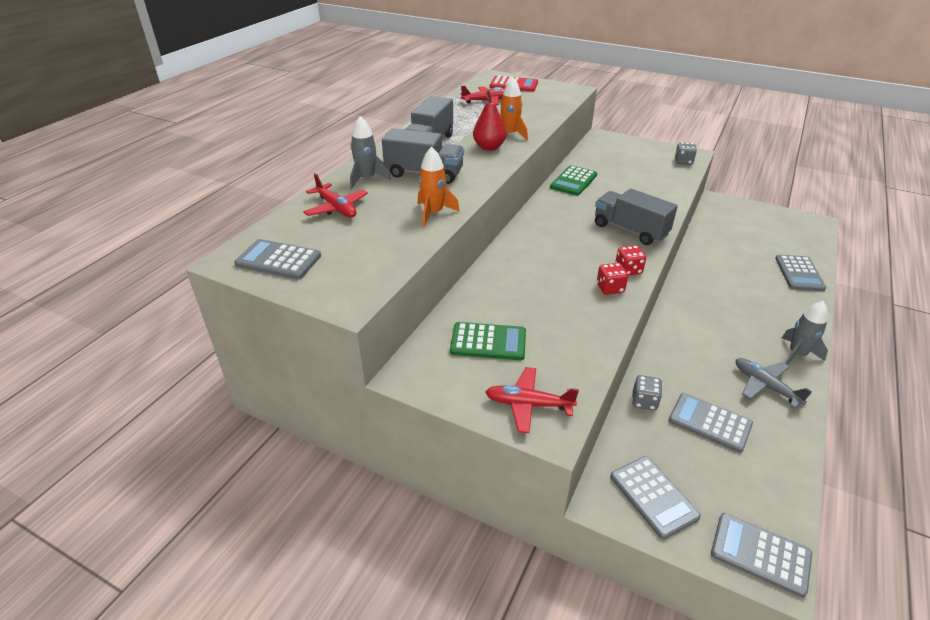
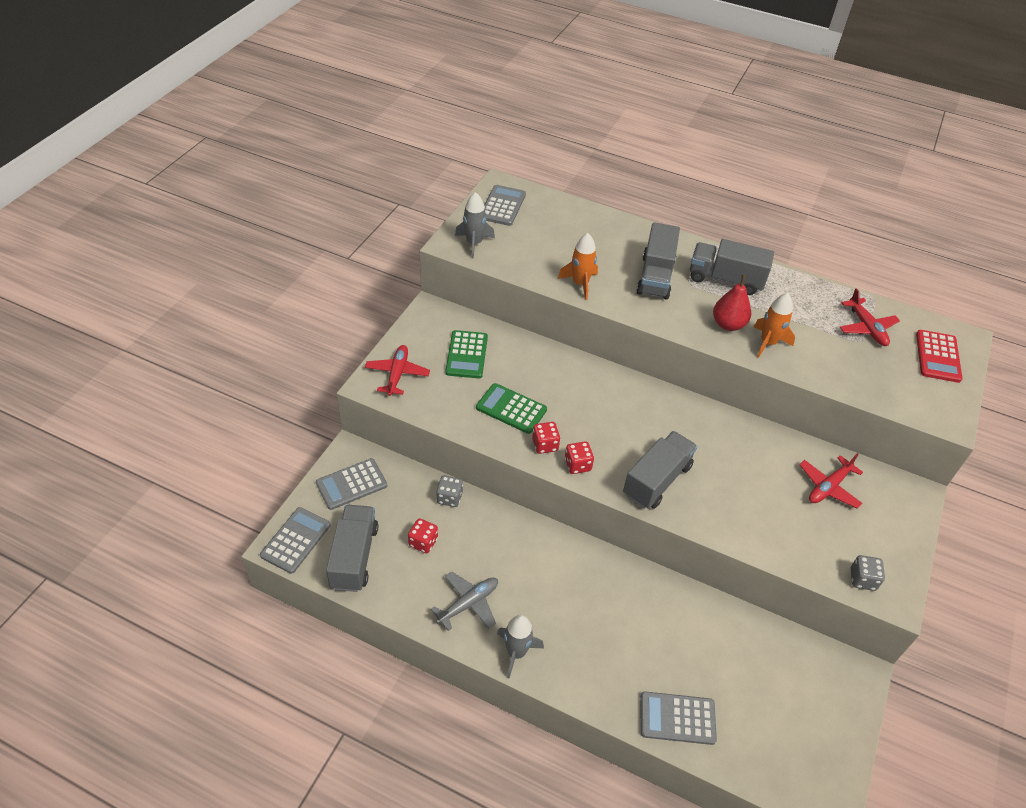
camera: 85 degrees right, 10 degrees up
(336, 208) = (582, 227): red plane -> red plane (828, 487)
(367, 179) = (637, 241): grey rocket -> grey rocket (474, 243)
(573, 181) = (764, 443): green calculator -> green calculator (511, 409)
(710, 422) = (423, 542): grey calculator -> red dice
(756, 486) = (354, 557): none -> grey truck

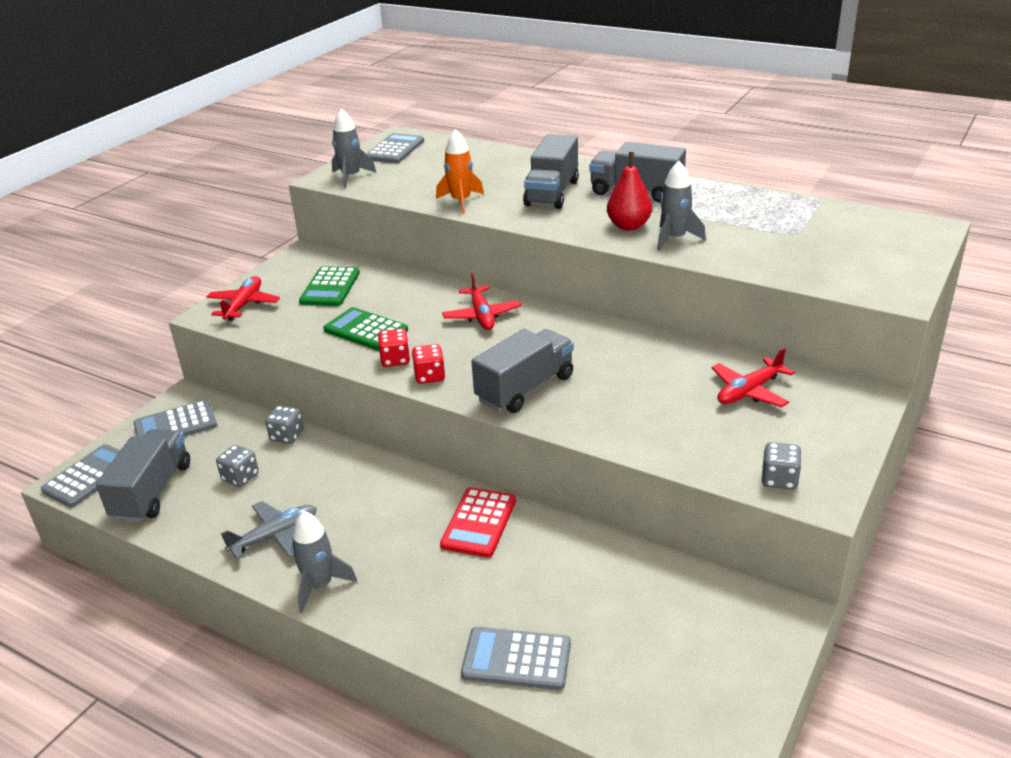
camera: 10 degrees right, 15 degrees down
(423, 542) = (240, 477): red dice -> grey dice
(768, 343) = (674, 239): orange rocket -> grey rocket
(866, 328) = (803, 223): red plane -> red plane (482, 315)
(937, 356) = (892, 243): red calculator -> red calculator (479, 523)

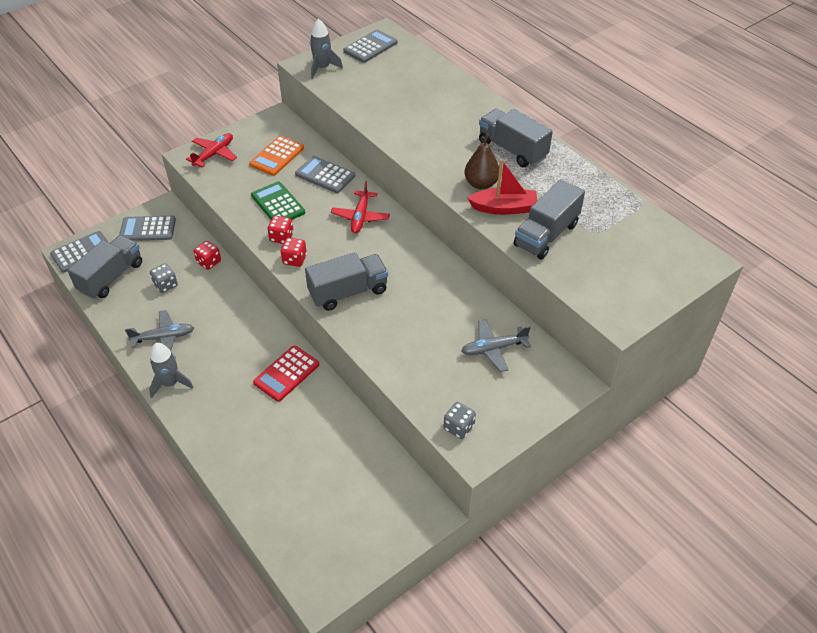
camera: 20 degrees right, 15 degrees up
(287, 436) = (209, 262): grey dice -> red dice
(330, 287) = (277, 156): green calculator -> orange calculator
(461, 201) = (381, 119): orange rocket -> none
(516, 659) = (251, 478): grey calculator -> grey calculator (325, 175)
(552, 193) = (451, 131): grey truck -> grey truck (546, 235)
(629, 226) = (481, 184): red pear -> brown pear
(674, 239) = (504, 208): grey rocket -> red boat
(749, 391) = (493, 349): red plane -> grey plane

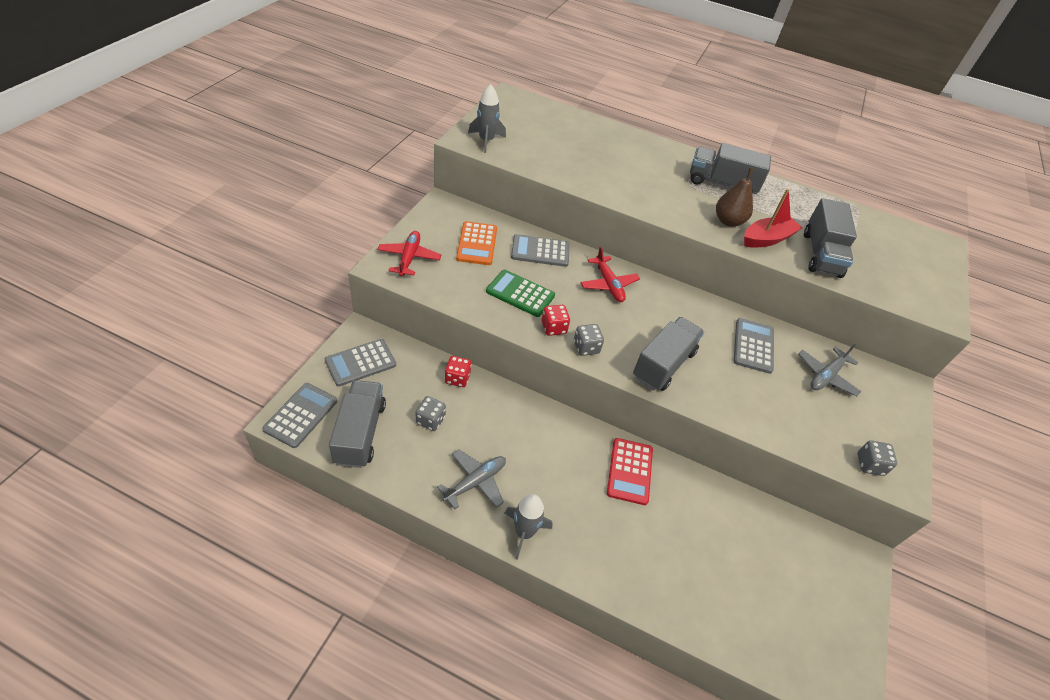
camera: 35 degrees left, 0 degrees up
(294, 259) = (586, 347): red dice -> grey dice
(370, 47) = (513, 112): grey calculator -> grey calculator (753, 346)

